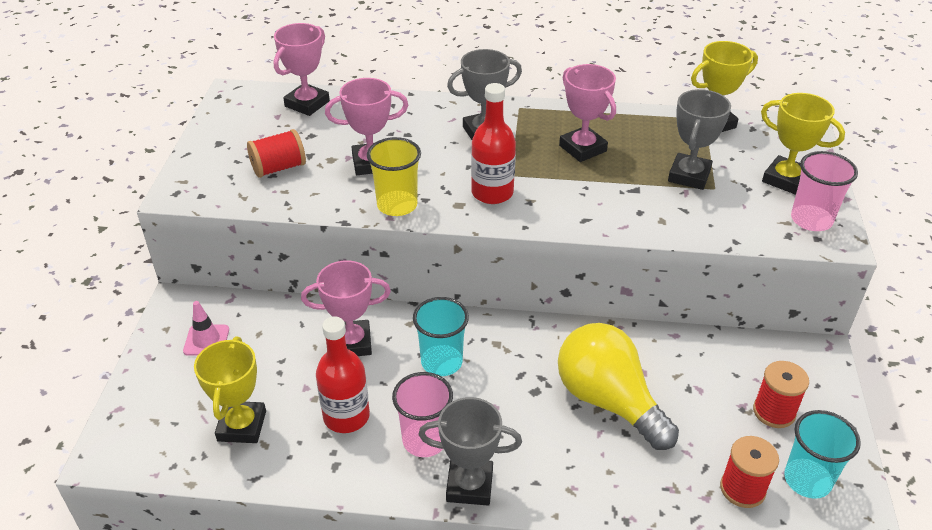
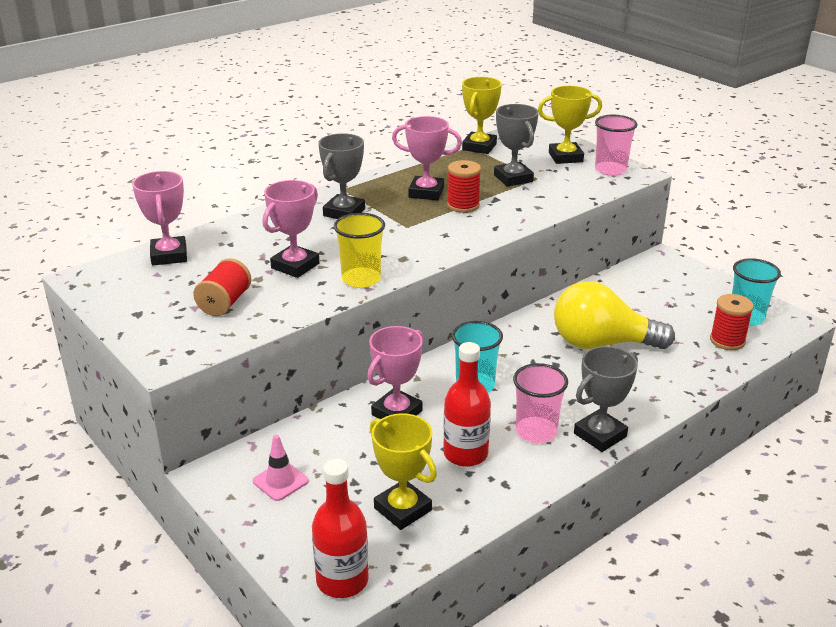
camera: 45 degrees left, 10 degrees down
(492, 193) = (413, 241): red bottle -> red bottle (342, 580)
(774, 412) = (685, 297): red spool -> red spool (463, 205)

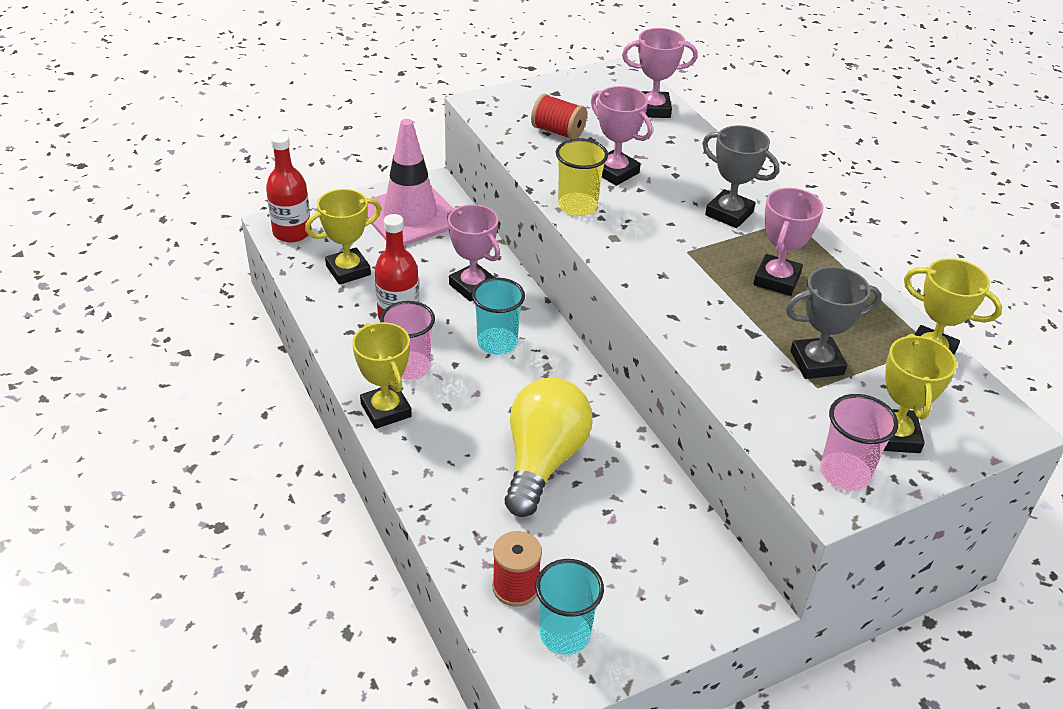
camera: 100 degrees right, 10 degrees up
(280, 481) = (410, 215): pink traffic cone -> pink traffic cone, size x2.32
(463, 205) = (736, 302): red spool -> none
(600, 435) = (386, 410): grey trophy -> yellow trophy

